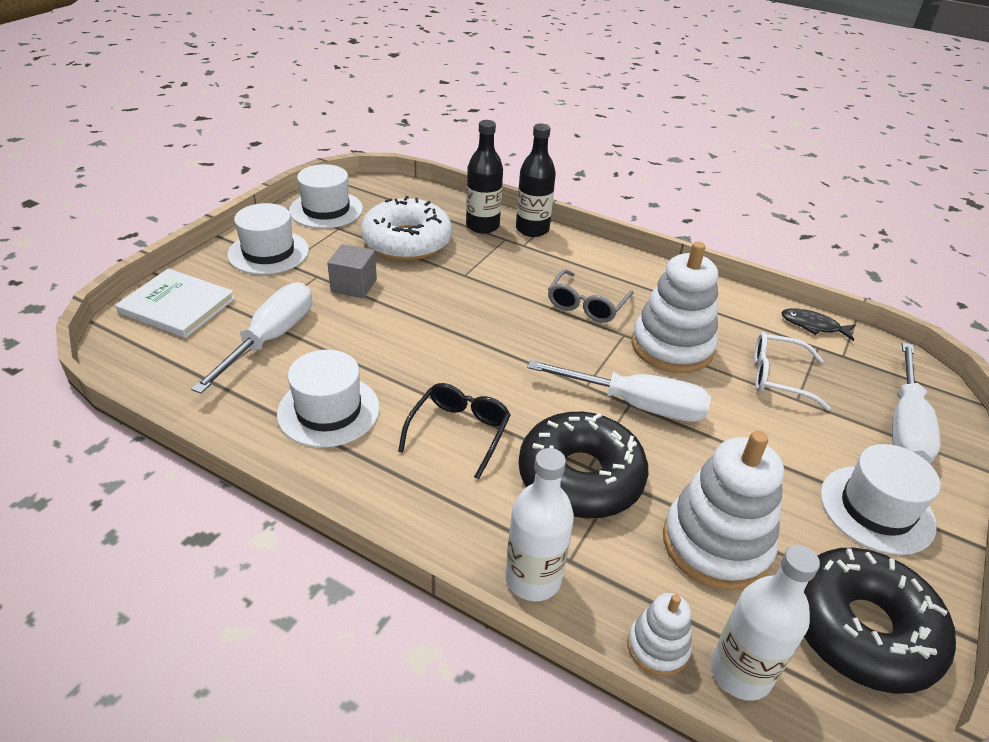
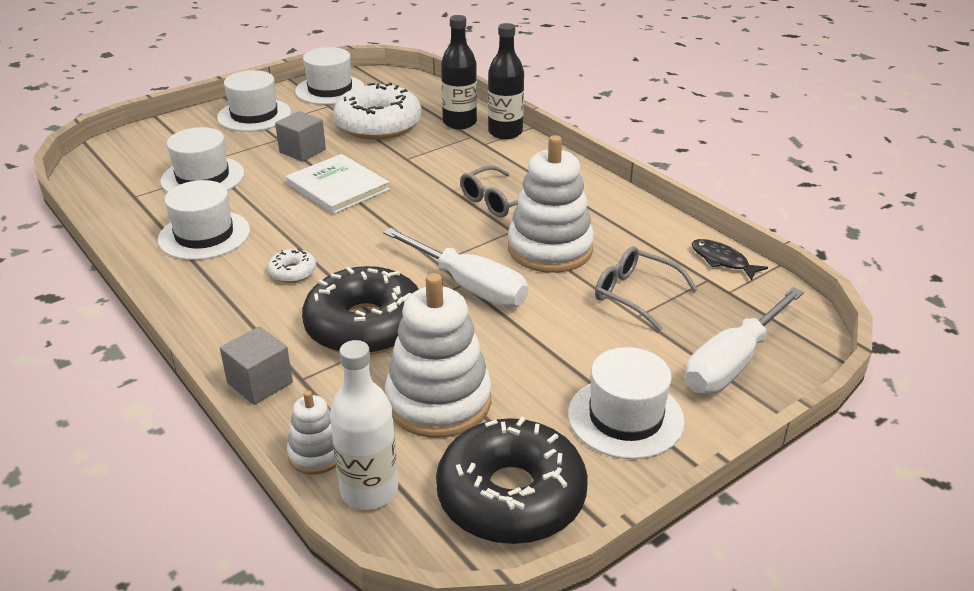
camera: 25 degrees right, 5 degrees down
(177, 306) = (153, 142): white book -> white book (337, 187)
(270, 339) = (203, 177): white screwdriver -> white hat
(458, 433) = (292, 272): black glasses -> white donut
(533, 579) = (260, 383): white bottle -> grey cube
(779, 377) = (636, 295): white glasses -> grey glasses

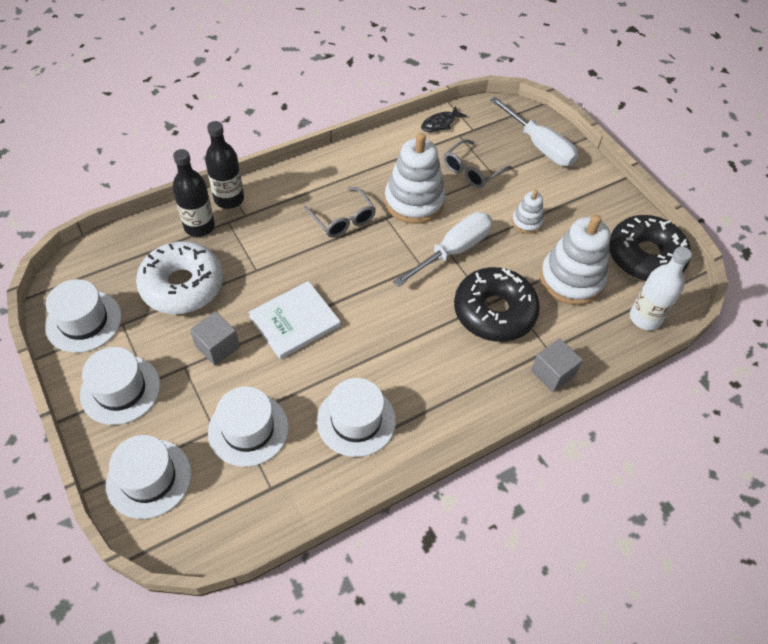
camera: 85 degrees left, 20 degrees up
(292, 272) = (422, 354): white donut -> none
(316, 454) = (617, 342): white stacking toy -> white stacking toy (526, 222)
(625, 417) = (584, 199): white hat -> white hat (149, 478)

